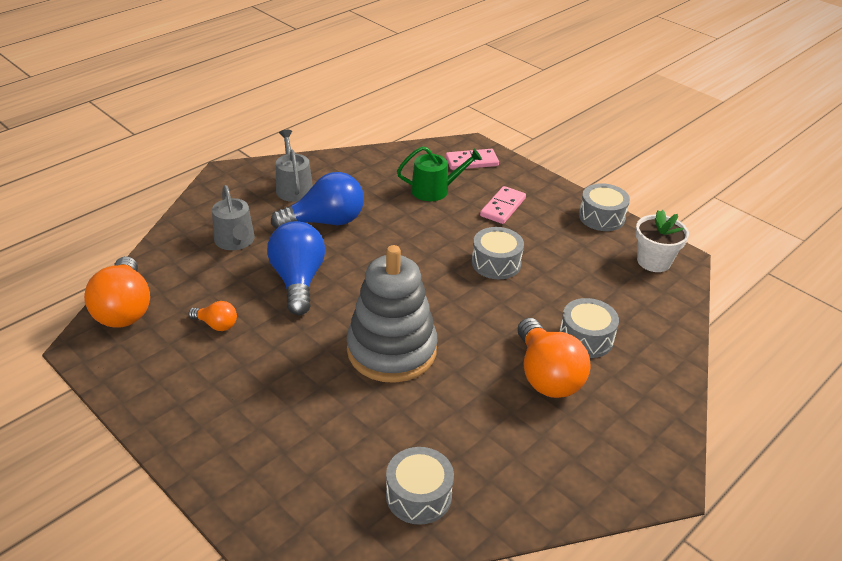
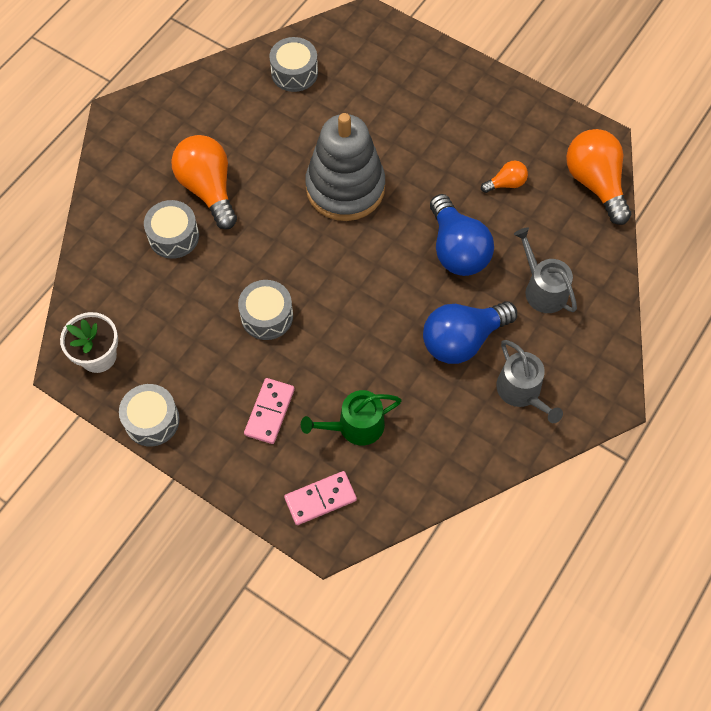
camera: 170 degrees right, 25 degrees up
(216, 325) = (506, 183): orange light bulb -> orange light bulb turned 150 degrees clockwise

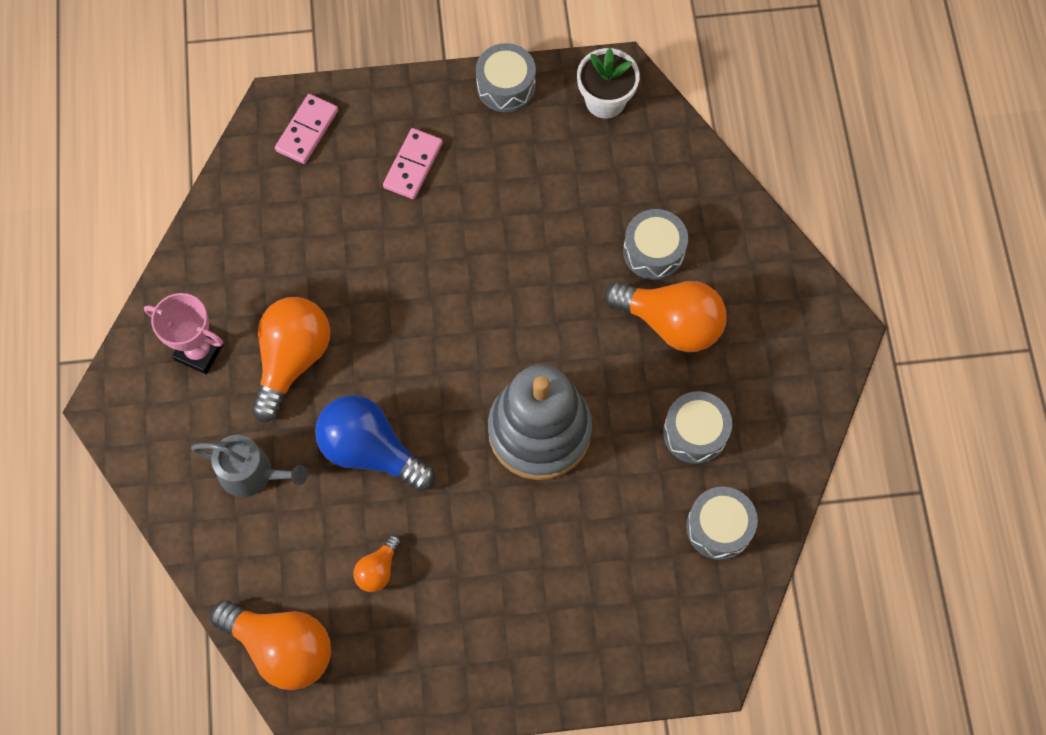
camera: 140 degrees right, 5 degrees up
(267, 316) = (494, 244): grey drum -> grey drum (695, 433)
(269, 412) = (413, 165): pink domino -> pink domino turned 45 degrees clockwise
(355, 426) = (327, 209): green watering can -> none
(462, 340) = (292, 360): blue light bulb -> orange light bulb
(522, 391) = (199, 352): grey watering can -> pink trophy

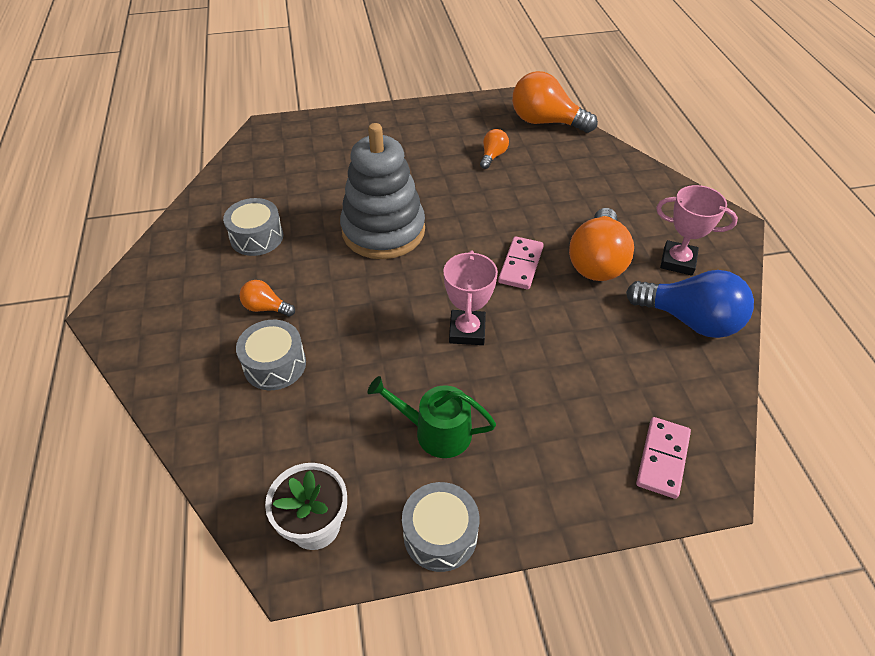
camera: 175 degrees right, 20 degrees down
(252, 473) = (600, 195): grey watering can -> none
(370, 450) = (515, 212): blue light bulb -> blue light bulb (690, 320)
(413, 165) = (532, 429): pink domino -> pink domino (520, 265)
(457, 275) = (467, 331): none -> pink trophy
(500, 170) = (436, 431): none -> green watering can
(671, 323) = (266, 308): orange light bulb -> orange light bulb, size x0.49
(719, 527) = (248, 188): grey drum -> none

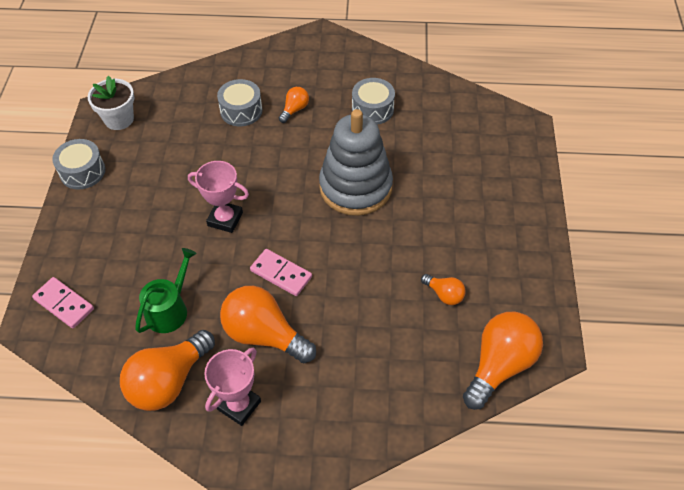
camera: 105 degrees right, 5 degrees up
(436, 431) = (149, 183): green watering can -> green watering can (169, 309)
(690, 320) = (169, 381): blue light bulb -> orange light bulb

